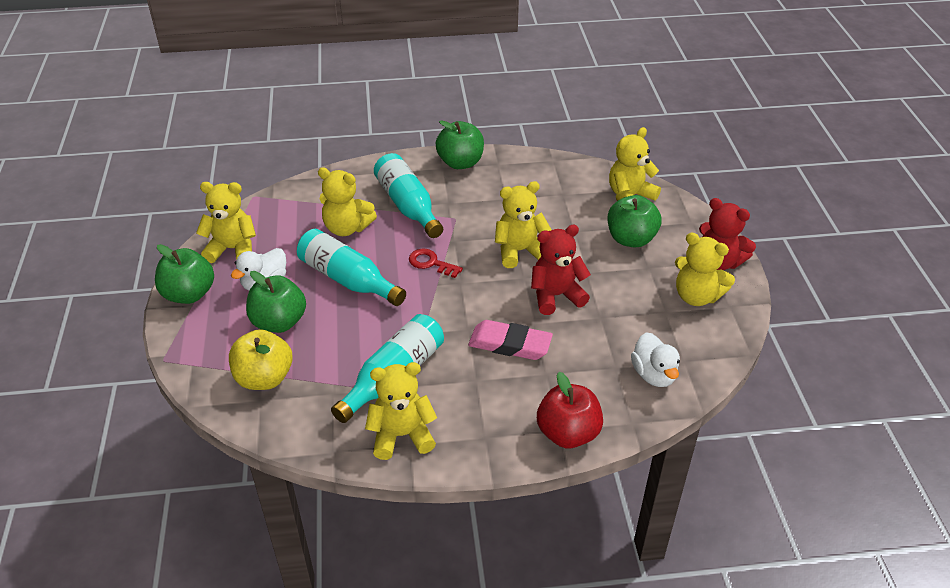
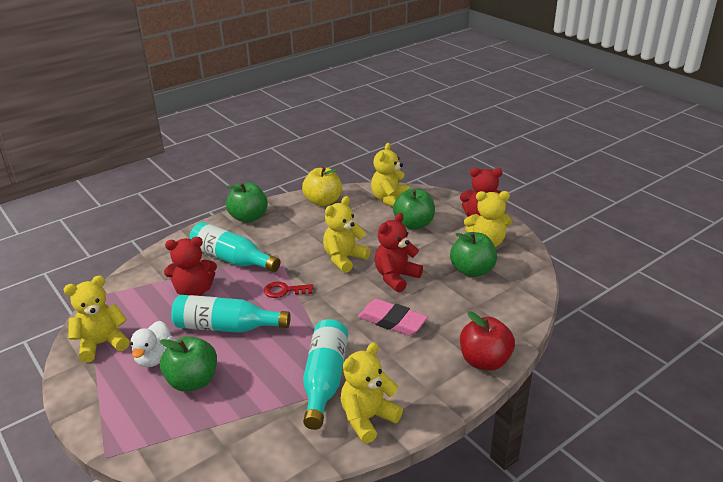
camera: 30 degrees left, 10 degrees down
(189, 294) = (88, 394): green apple -> green apple (472, 270)
(264, 378) = (215, 429): yellow apple -> yellow apple (323, 201)
(347, 228) = (194, 291): yellow teddy bear -> red teddy bear
(510, 344) = (392, 321): pink eraser -> pink eraser turned 45 degrees clockwise
(653, 374) = (504, 300): white duck -> none

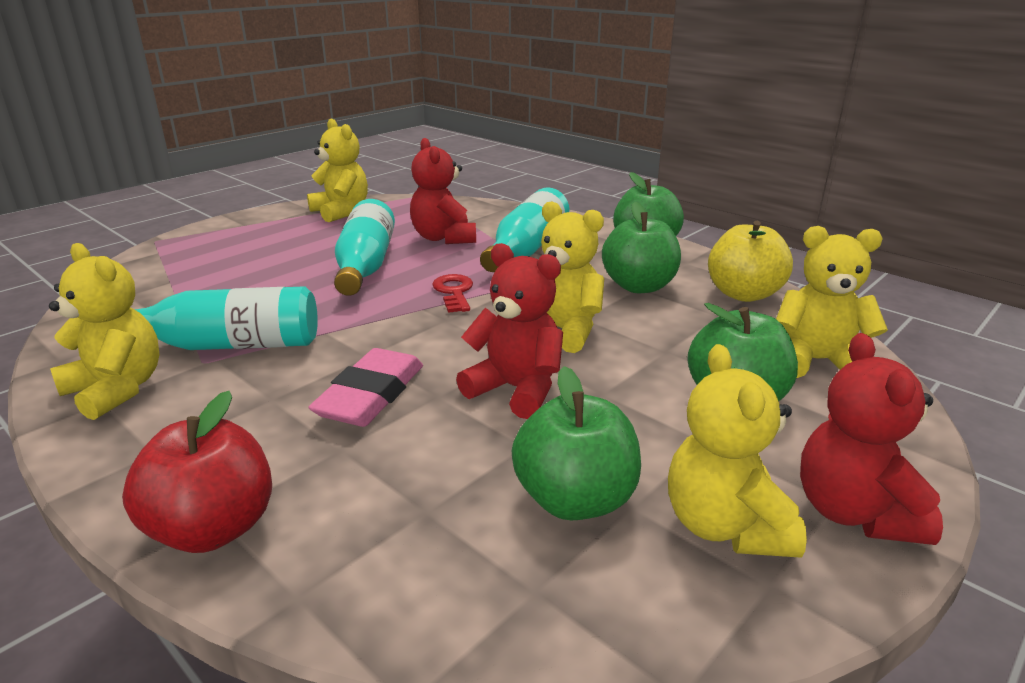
camera: 80 degrees right, 5 degrees down
(155, 358) = (309, 238): white duck -> none
(193, 381) = (259, 262): green apple -> green apple (639, 286)

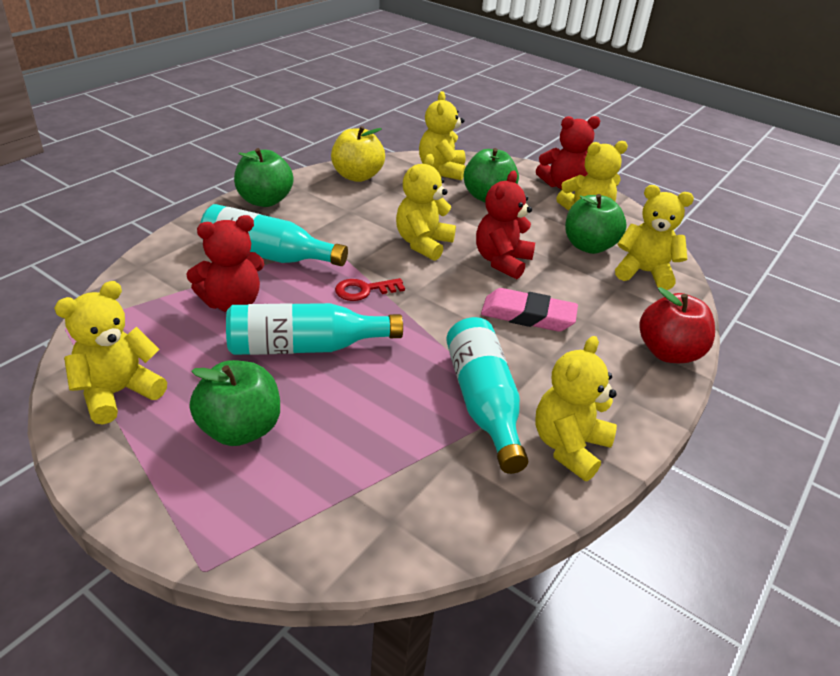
camera: 100 degrees left, 10 degrees up
(472, 566) = (644, 272): none -> yellow teddy bear
(639, 286) = (347, 210): green apple -> green apple (240, 429)

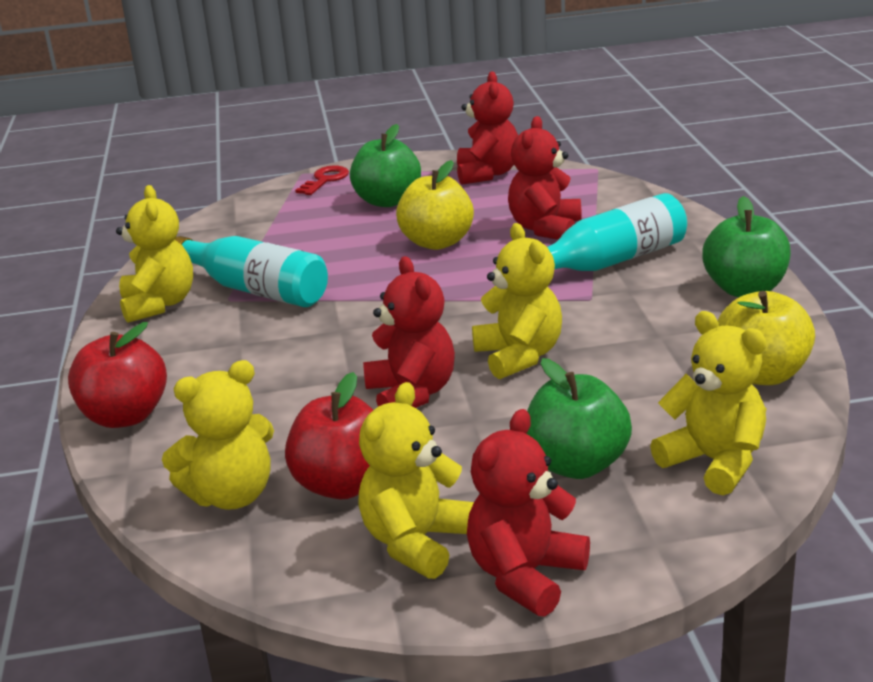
camera: 140 degrees right, 10 degrees down
(118, 393) = (487, 174): yellow teddy bear -> red teddy bear
(306, 347) = (437, 242): turquoise bottle -> yellow apple
(364, 290) = (478, 291): red key -> red key (325, 180)
(528, 315) = (305, 362): pink eraser -> none
(588, 246) = (343, 485): green apple -> red apple

